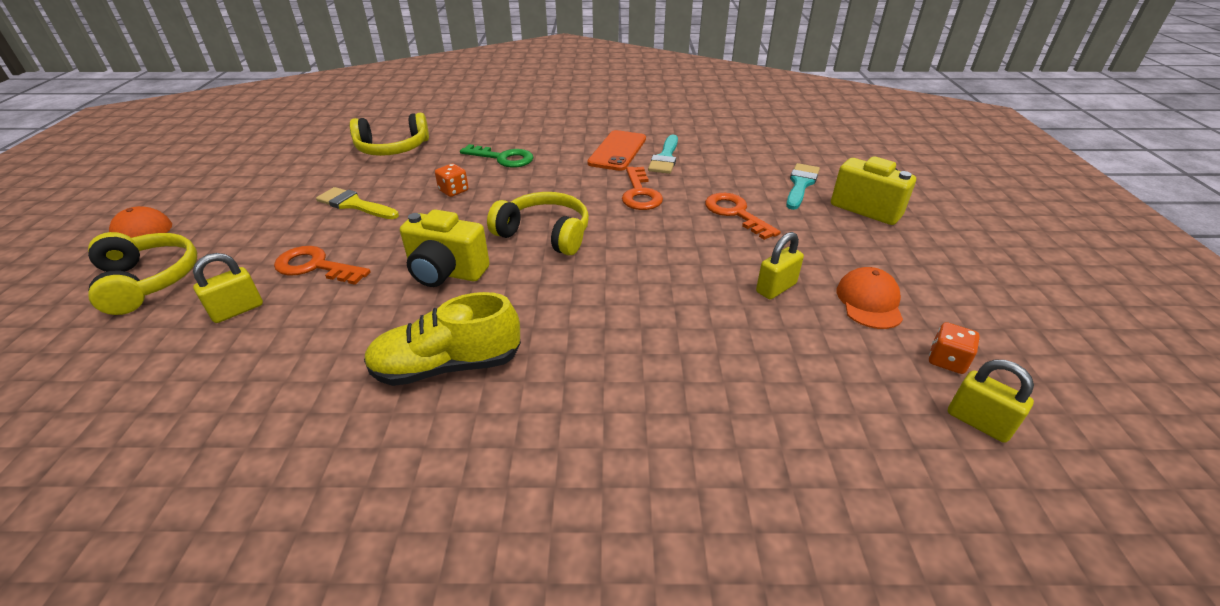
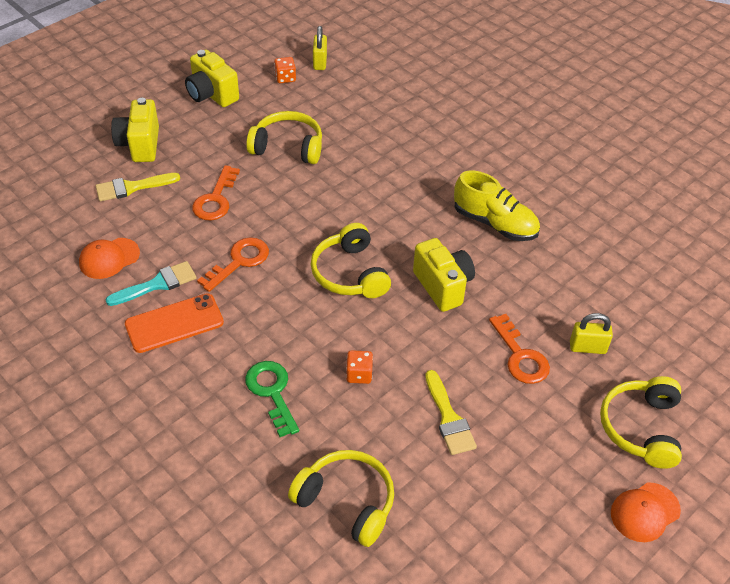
camera: 135 degrees left, 10 degrees up
(776, 288) = (288, 147): yellow padlock -> yellow headphones
(800, 184) = (132, 187): turquoise brush -> yellow brush
(869, 301) = (261, 112): orange cap -> orange cap (109, 258)
(940, 282) = (212, 95): none -> yellow camera

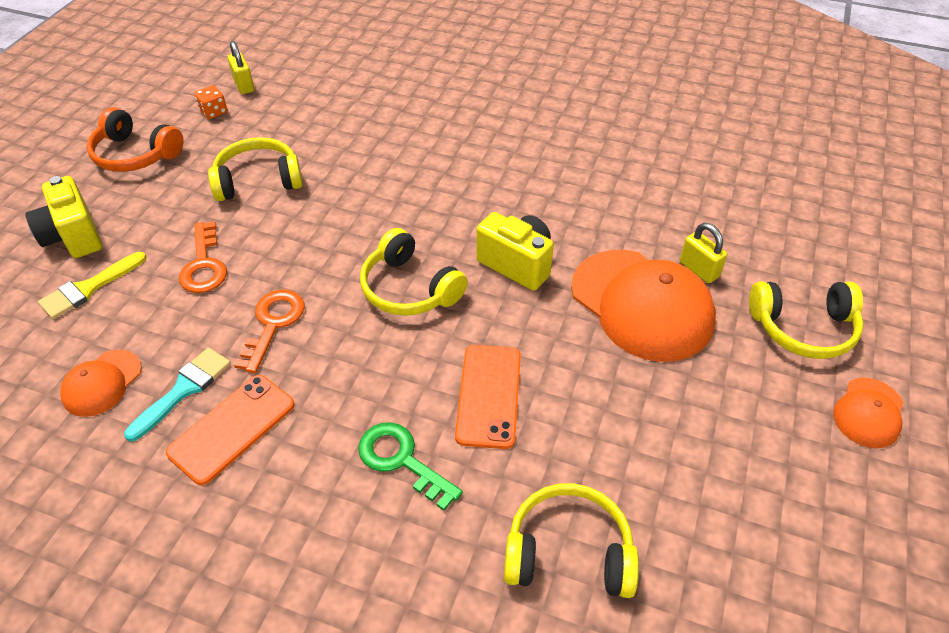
camera: 25 degrees left, 0 degrees up
(212, 95) = (135, 154): yellow camera -> orange headphones
(359, 374) = (489, 395): orange dice -> orange phone
(448, 418) = (615, 401): yellow brush -> none
(495, 223) = (528, 182): yellow shoe -> none
(520, 356) = (642, 304): orange key -> orange cap
(587, 347) = (699, 269): yellow padlock -> yellow padlock turned 75 degrees clockwise
(641, 428) = (803, 328): yellow headphones -> yellow headphones turned 75 degrees counterclockwise

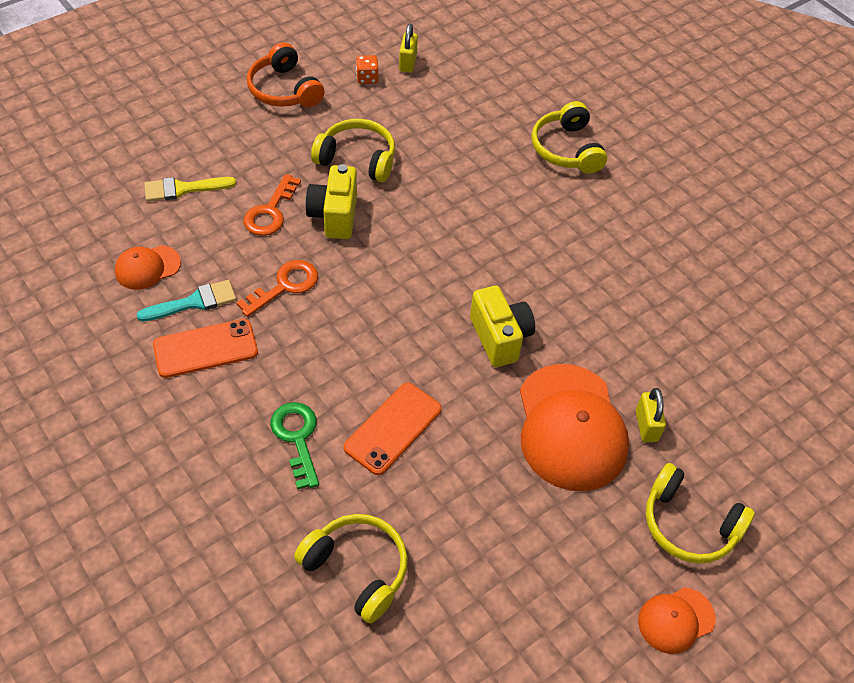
camera: 30 degrees right, 5 degrees up
(73, 237) = (198, 141): yellow camera -> yellow camera (334, 216)
(409, 288) = (401, 312): yellow headphones -> yellow headphones (566, 149)

